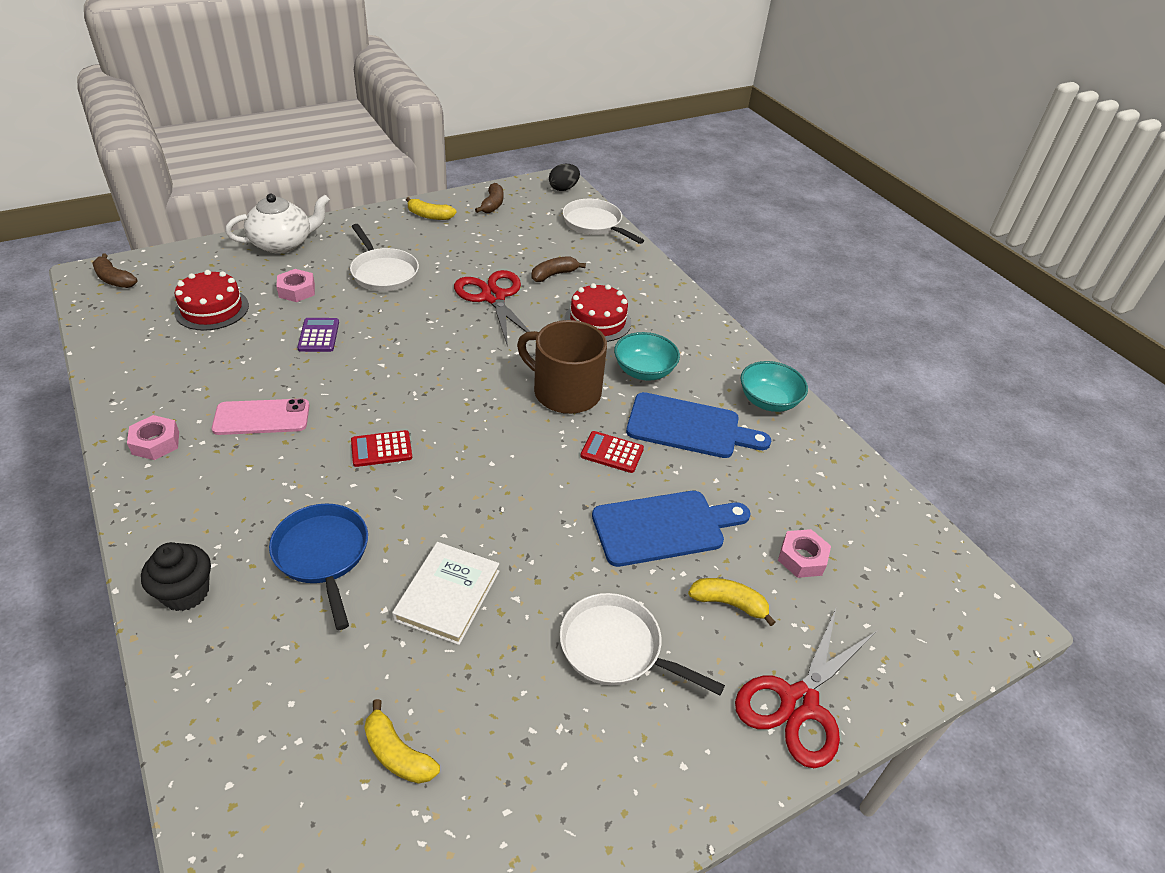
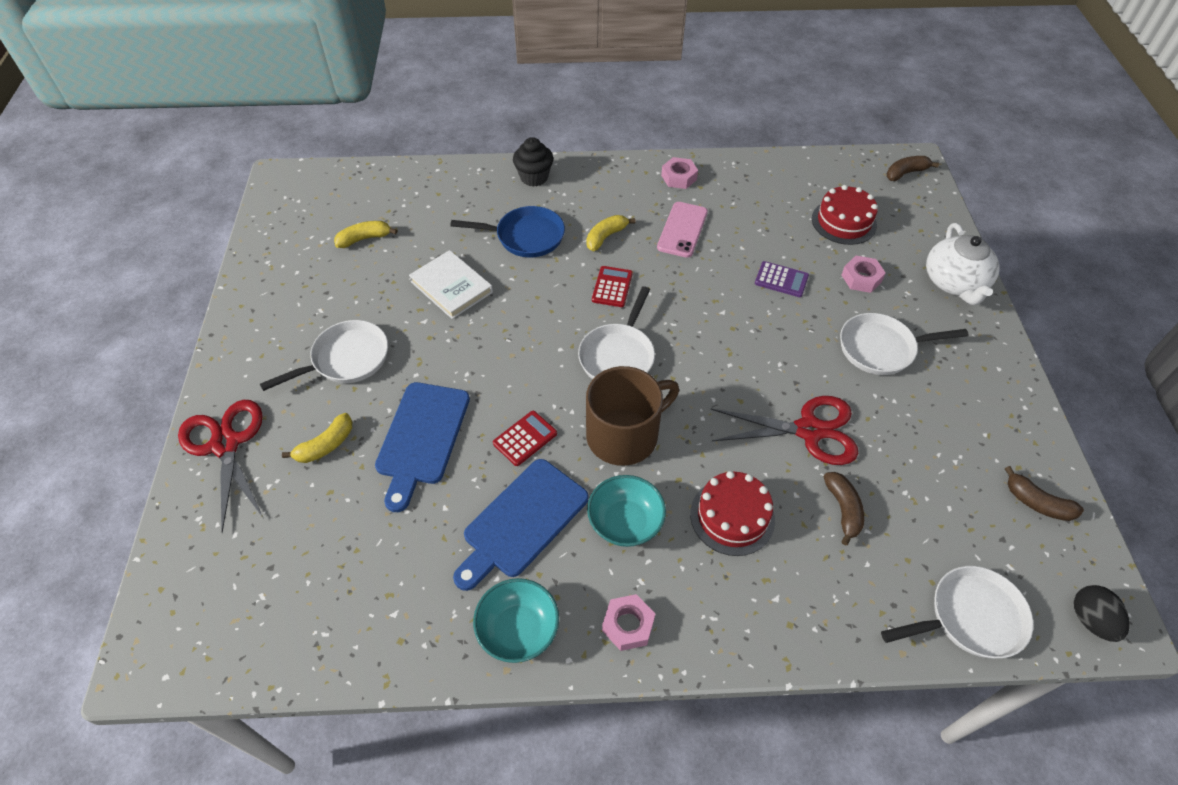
camera: 120 degrees right, 10 degrees up
(429, 216) = (1008, 423): yellow banana -> yellow banana (605, 237)
(477, 419) = (618, 355): none -> white pan
(802, 558) = (322, 526): pink nut -> pink nut (628, 625)

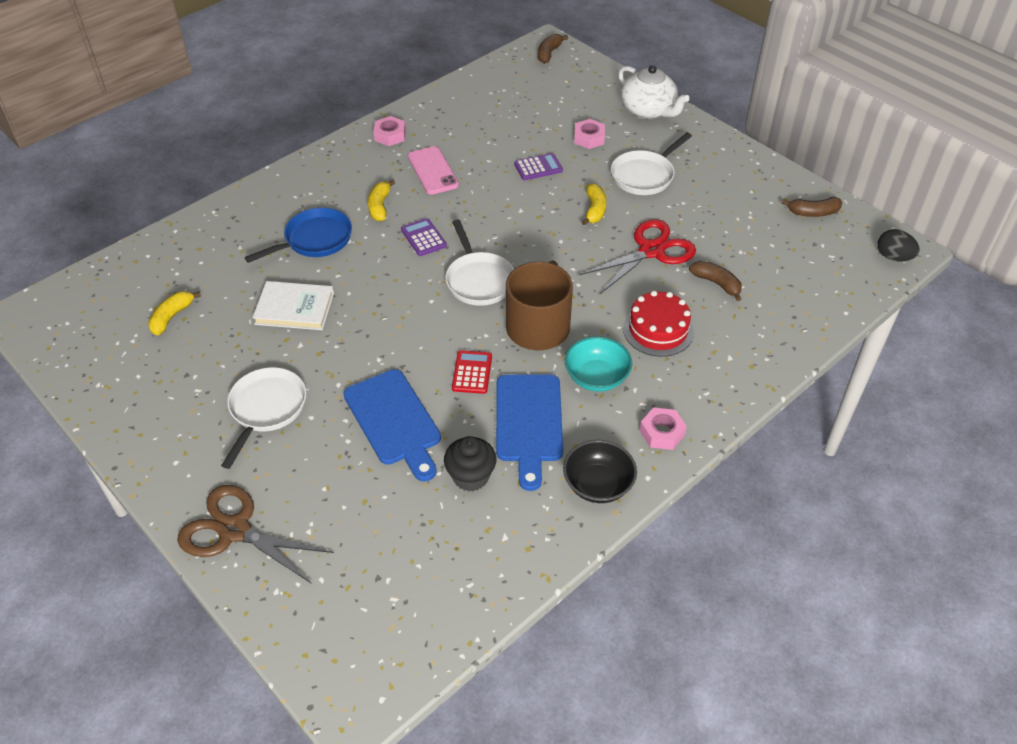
camera: 40 degrees left, 5 degrees down
(226, 444) = (234, 530): red scissors -> brown scissors
(326, 445) = (323, 475): yellow banana -> yellow banana (594, 210)
(518, 629) = (598, 485): turquoise bowl -> black bowl
(534, 177) = (271, 193): black cupcake -> black cupcake (471, 476)
(612, 287) = (423, 238): red calculator -> purple calculator
(844, 222) = (540, 107): red cake -> none
(970, 617) = (837, 296): white pan -> none

